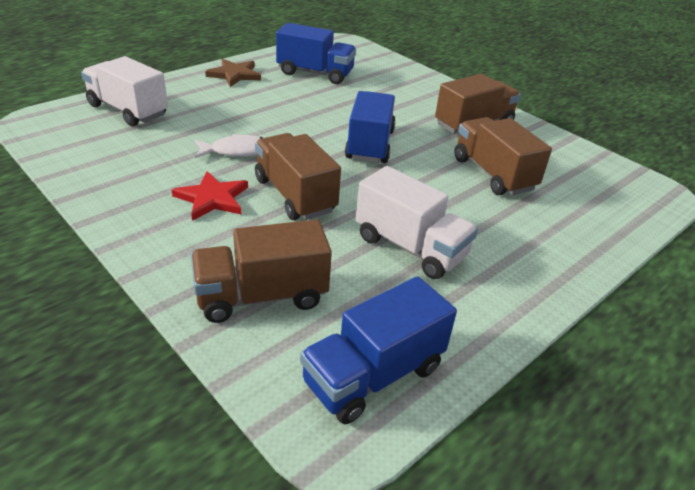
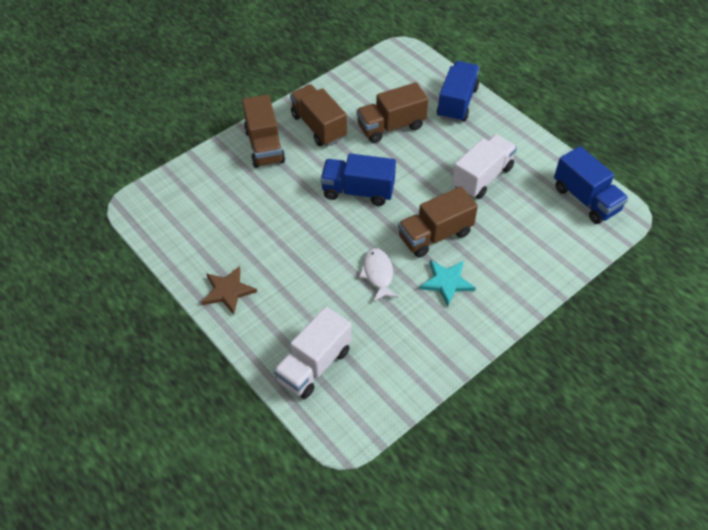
camera: 85 degrees left, 15 degrees up
(212, 198) = (446, 282): red star -> turquoise star
(261, 296) = (540, 247): brown truck -> brown truck (264, 146)
(315, 73) = (222, 227): blue truck -> blue truck (457, 103)

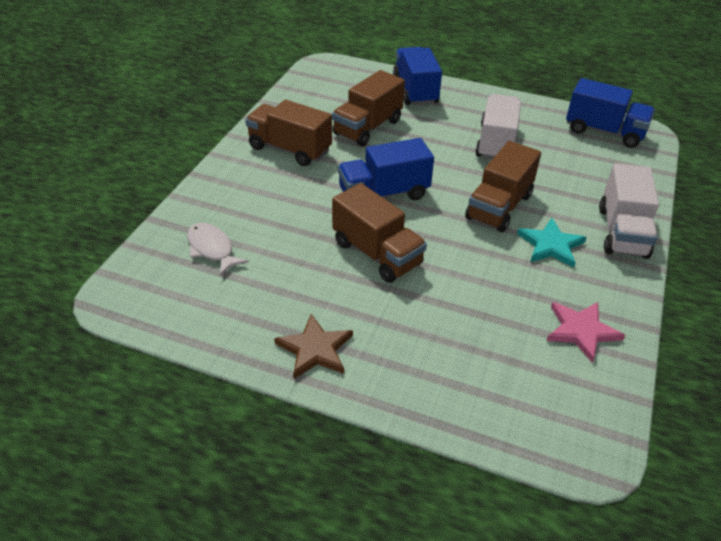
camera: 30 degrees left, 10 degrees down
(264, 146) = (241, 185): brown truck -> brown truck (377, 253)
(314, 365) = (488, 388): white truck -> white truck (622, 232)
(378, 274) = (474, 264): white fish -> white fish (212, 249)
(410, 355) = (581, 331): none -> pink star

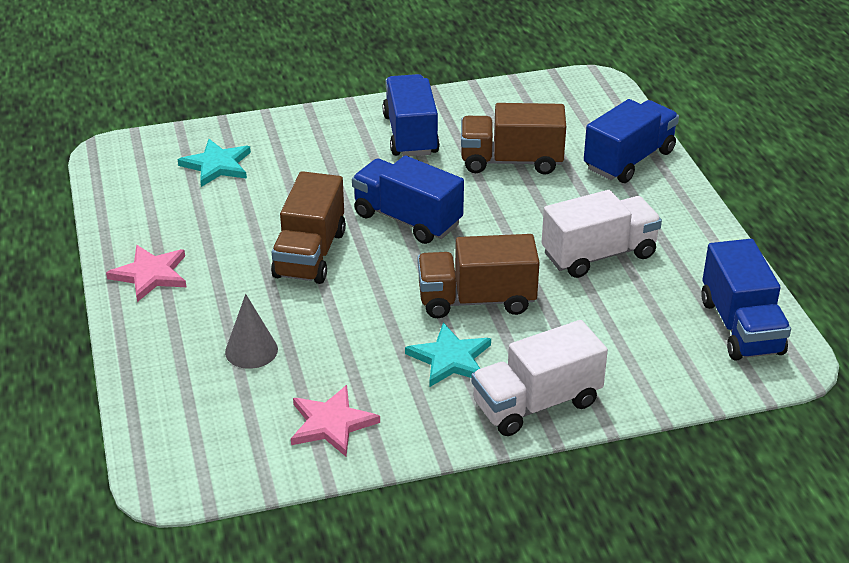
camera: 55 degrees right, 5 degrees down
(212, 249) = (217, 165): white fish -> turquoise star
(289, 149) = (410, 135): brown truck -> blue truck
(315, 349) = (150, 275): brown star -> pink star
(465, 334) = (251, 350): none -> grey cone

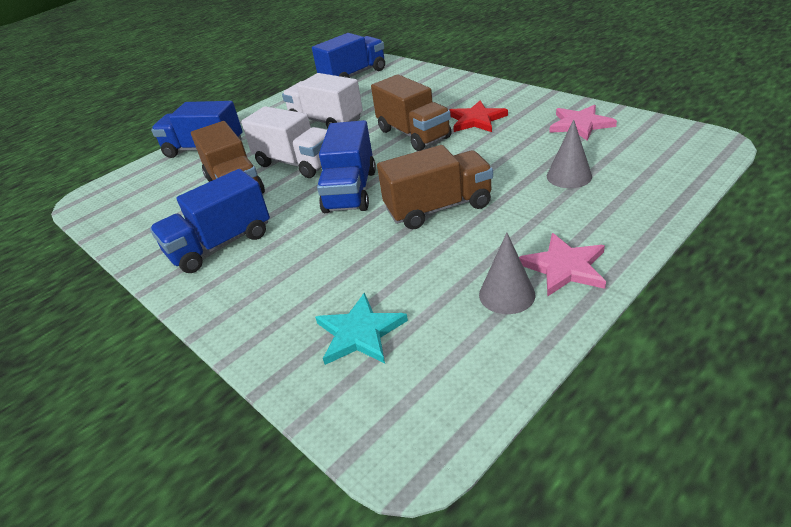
camera: 115 degrees left, 0 degrees up
(164, 236) = (507, 294): none -> grey cone
(450, 358) = (476, 120): turquoise star -> red star
(536, 403) = (477, 90): white truck -> white truck (296, 163)

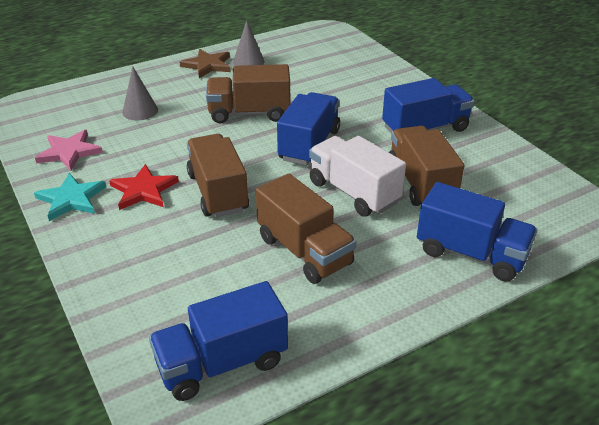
camera: 170 degrees left, 0 degrees up
(326, 121) = (304, 251): white truck -> brown truck
(360, 333) = (334, 63): turquoise star -> turquoise star (71, 199)
(564, 267) = (207, 65): pink star -> brown star

